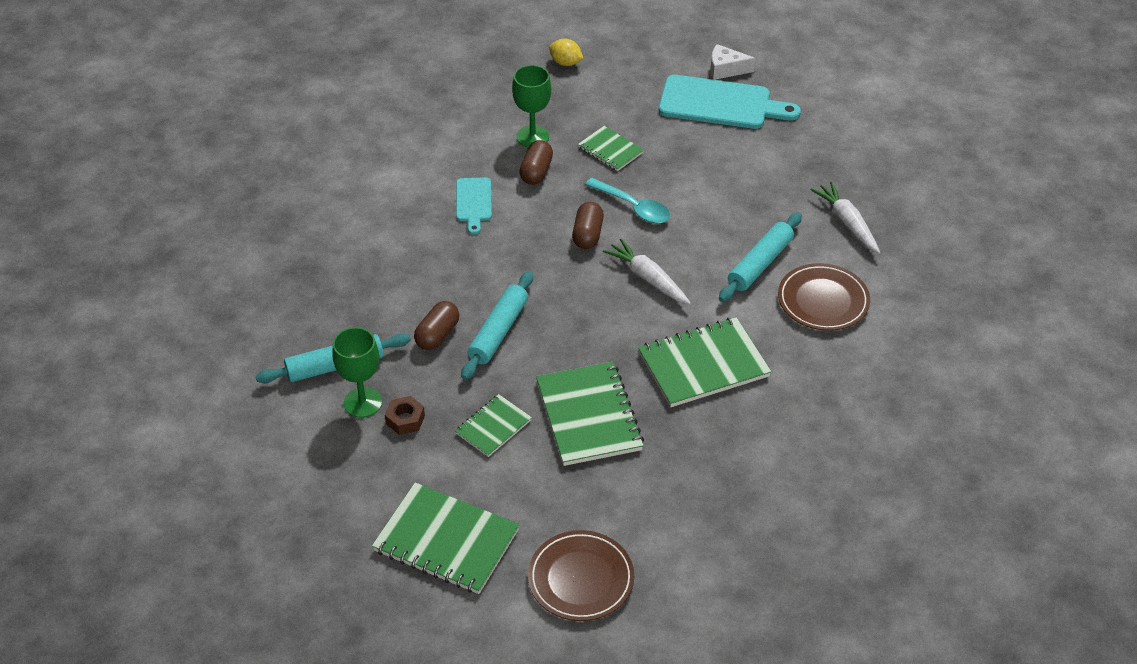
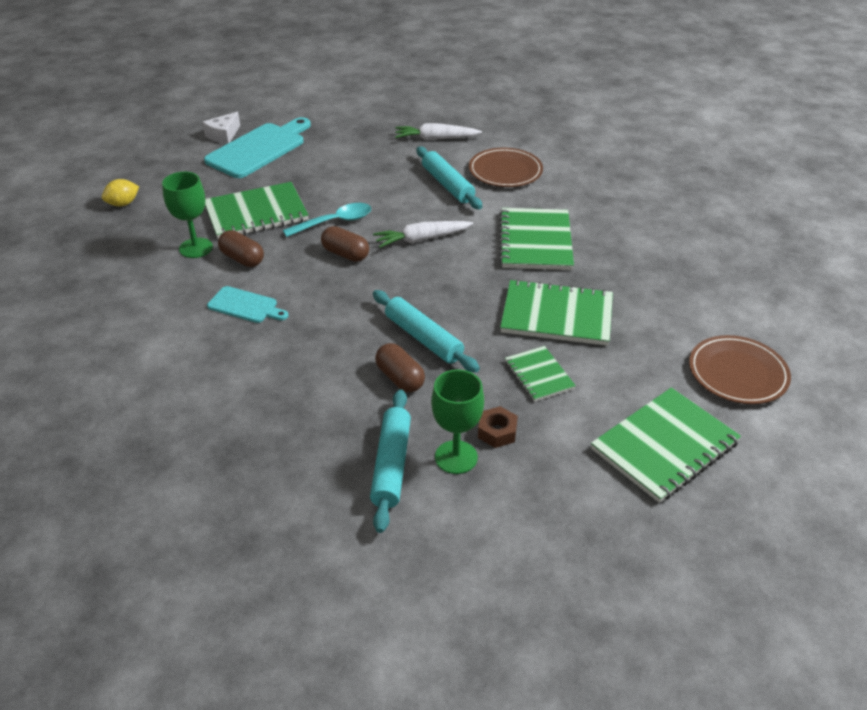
camera: 65 degrees left, 5 degrees down
(610, 150) = (256, 213): green notebook -> green notebook, size x1.78

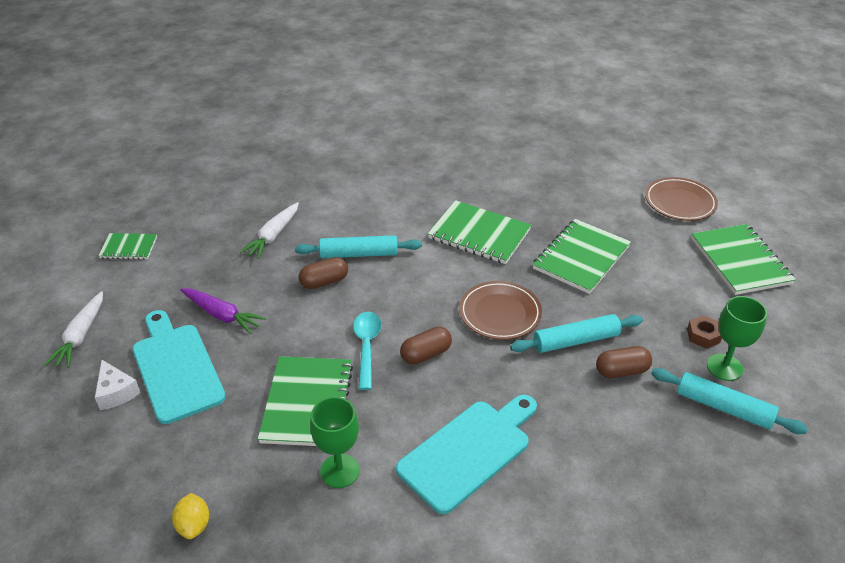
camera: 65 degrees left, 0 degrees up
(242, 259) = (385, 435): brown capsule -> brown capsule (324, 282)
(245, 306) = (468, 451): turquoise cutting board -> turquoise cutting board, size x1.86
(325, 148) = (222, 315): none -> purple carrot
(422, 239) = (434, 297): white carrot -> white carrot (81, 335)
(505, 171) = (364, 214): brown plate -> brown plate (500, 313)
(539, 375) = (647, 292): green notebook -> green notebook (128, 247)

